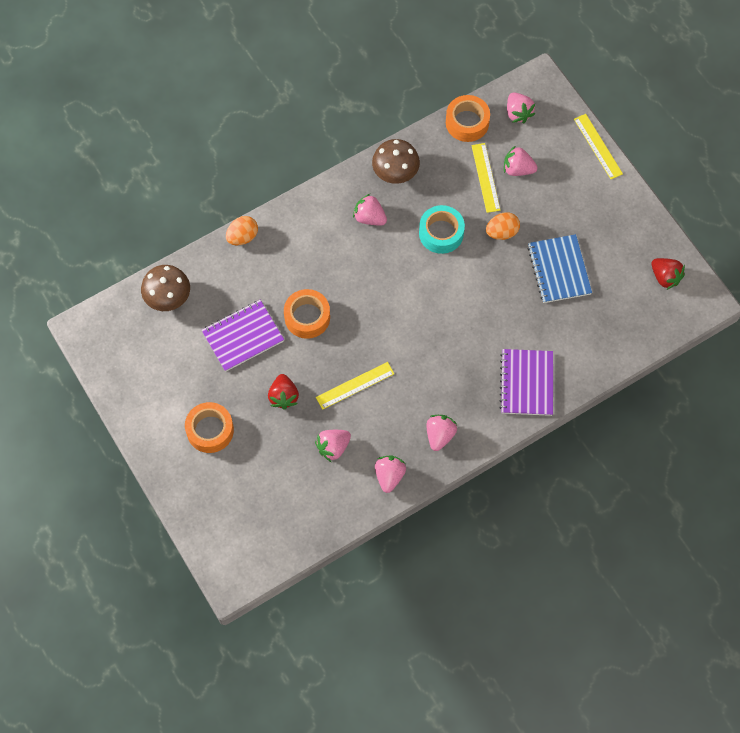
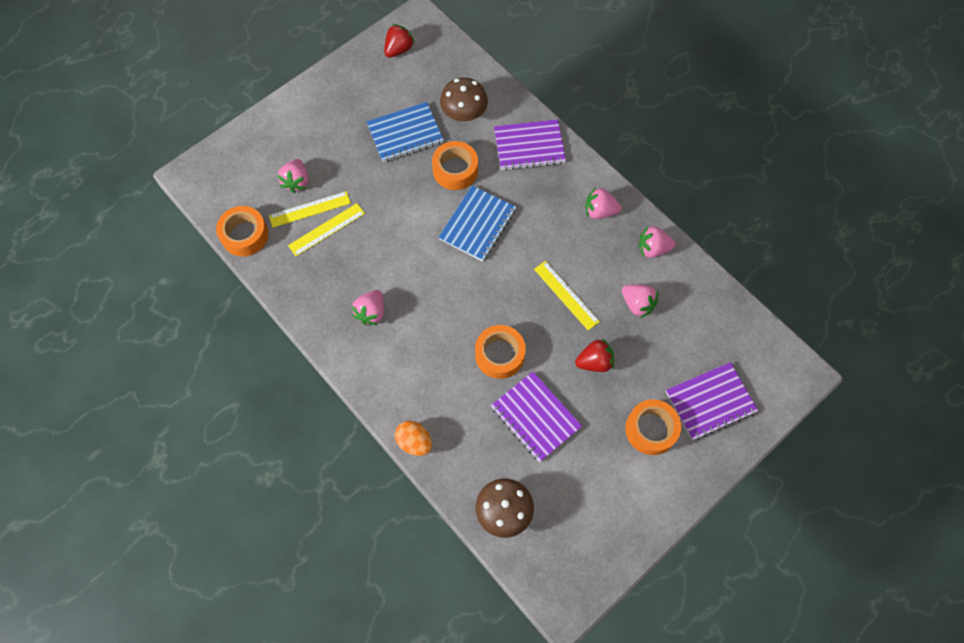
camera: 100 degrees left, 0 degrees up
(223, 489) = (710, 402): none -> purple notebook
(395, 172) = (312, 296): brown mushroom -> brown mushroom (464, 113)
(441, 233) = (380, 241): turquoise tape -> none
(444, 320) = (477, 224): none -> blue notebook
(502, 232) = (371, 187): orange egg -> none
(509, 309) = (455, 170): none -> orange tape
(518, 113) = (230, 189): pink strawberry -> none
(598, 146) = (263, 116): yellow ruler -> yellow ruler (326, 229)

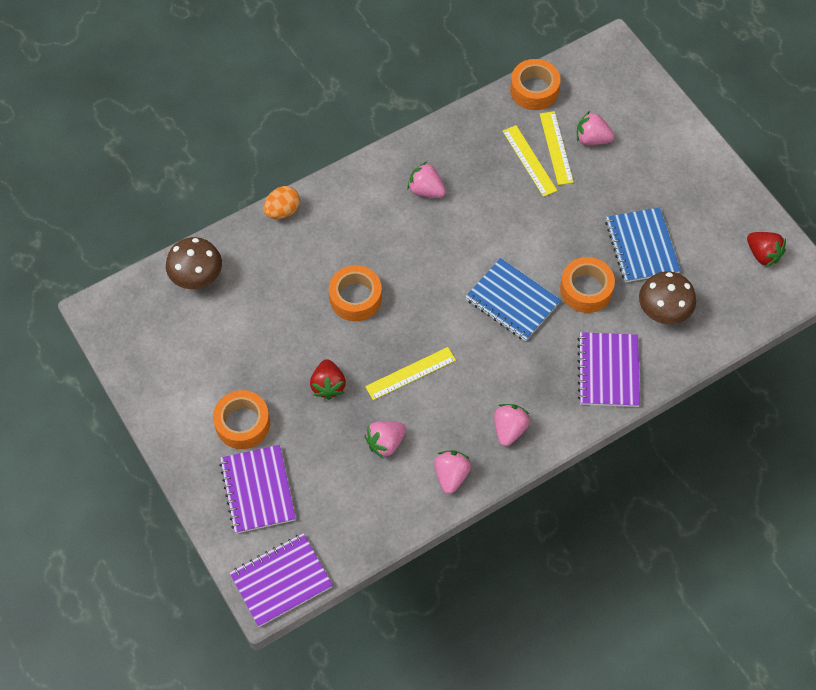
camera: 100 degrees right, 5 degrees down
(535, 417) = (282, 319): purple notebook -> purple notebook (281, 580)

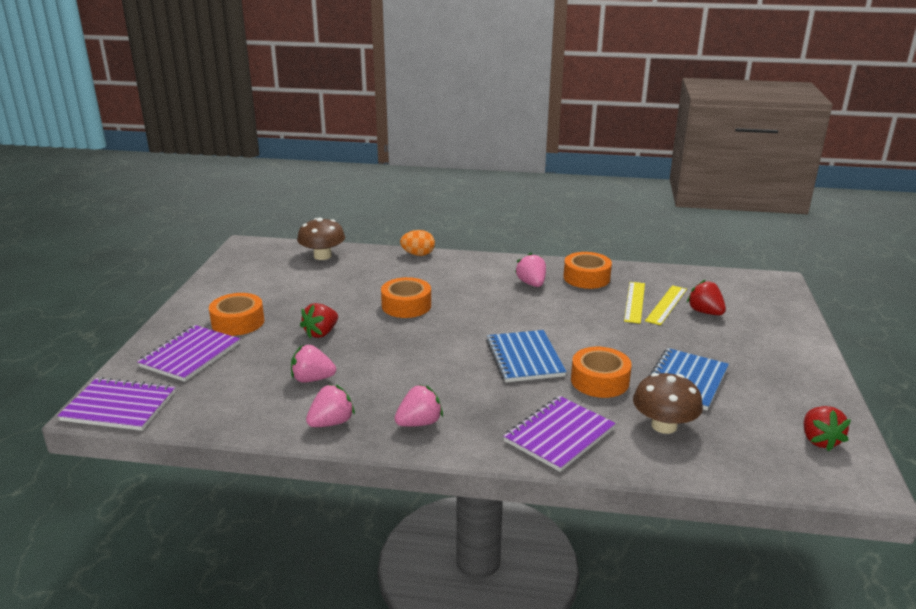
camera: 40 degrees right, 35 degrees down
(410, 373) = (388, 355): yellow ruler -> none
(534, 90) = (681, 275): orange tape -> orange tape (586, 278)
(592, 139) = (705, 312): pink strawberry -> red strawberry

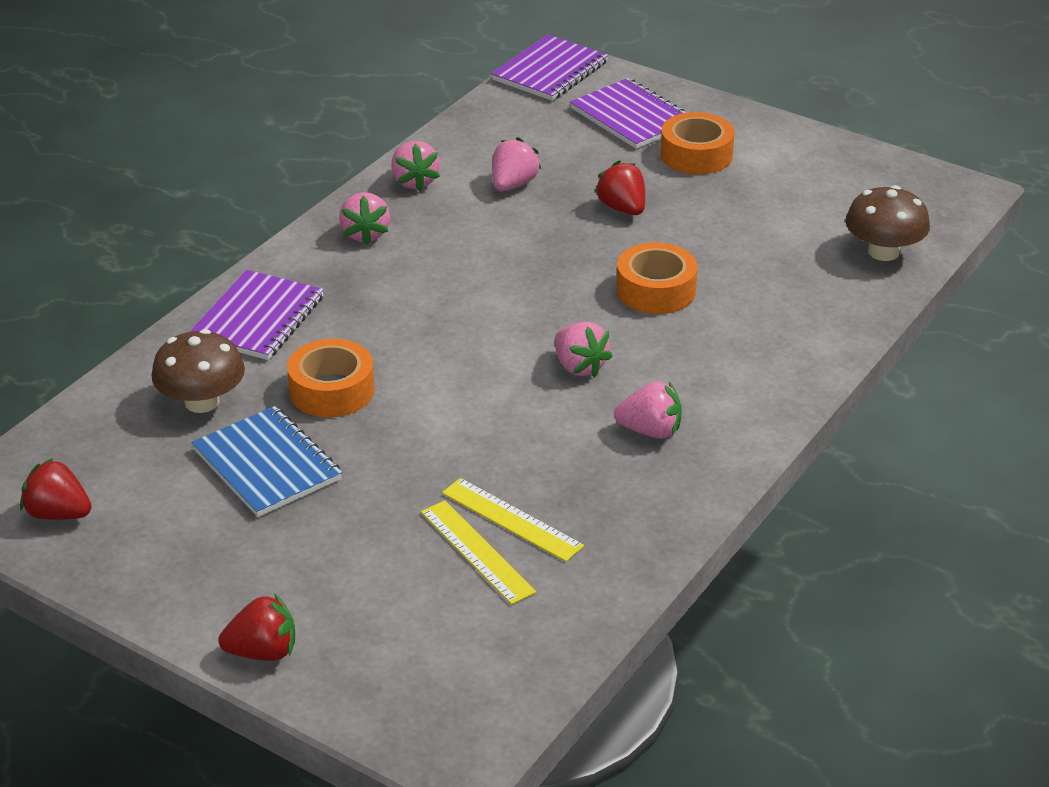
camera: 115 degrees right, 10 degrees up
(418, 254) = (838, 345): orange egg -> none
(498, 311) = (579, 366): none -> pink strawberry
(524, 358) = (434, 348): blue notebook -> none
(559, 435) = (258, 318): purple notebook -> purple notebook turned 45 degrees clockwise
(586, 278) = (634, 501): orange tape -> none
(705, 312) = (421, 584): red strawberry -> red strawberry (263, 652)

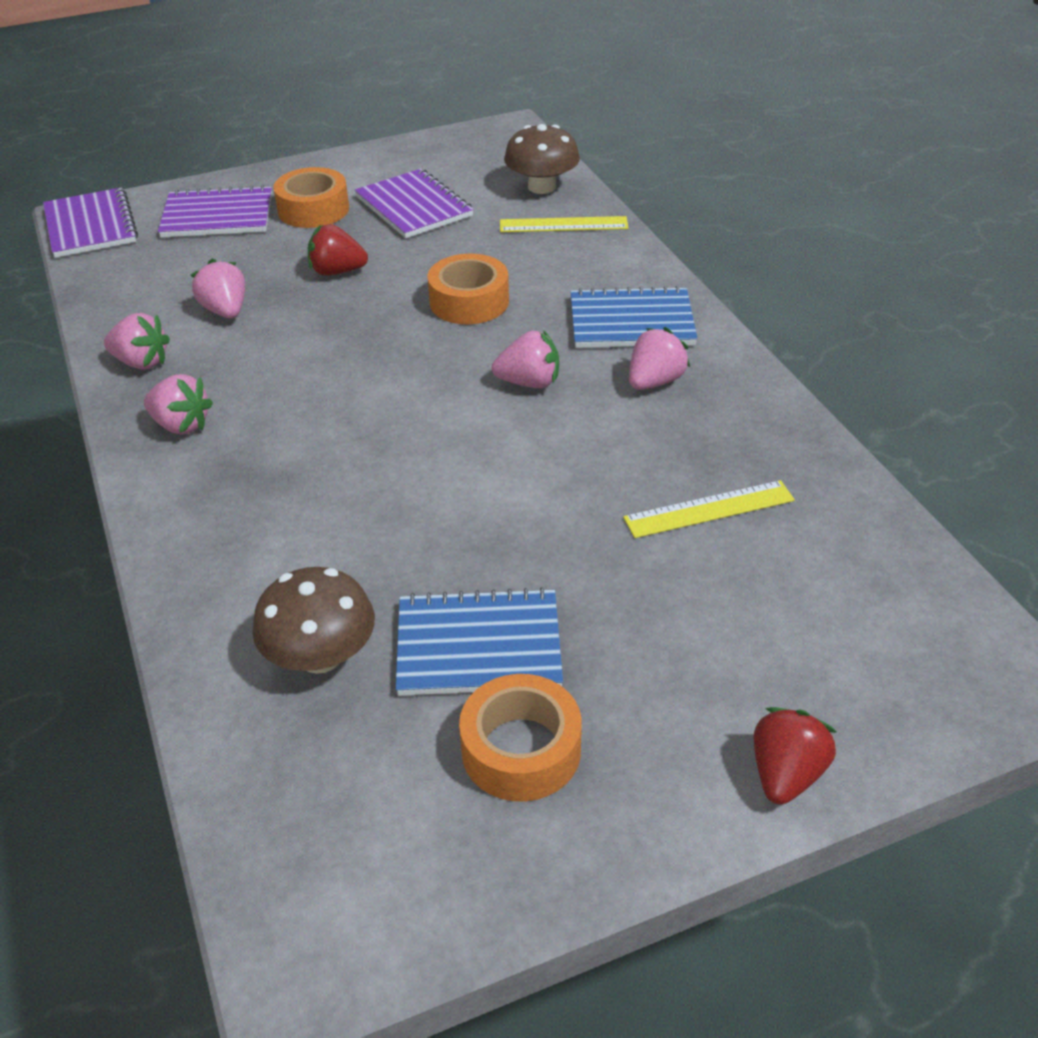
camera: 55 degrees left, 5 degrees up
(58, 514) = (401, 874): red strawberry -> none
(258, 318) = (226, 554): purple notebook -> purple notebook (414, 207)
(332, 390) = (404, 548): orange tape -> orange tape (521, 750)
(477, 551) = (738, 550): yellow ruler -> yellow ruler (563, 224)
(724, 386) = (631, 322): none -> blue notebook

